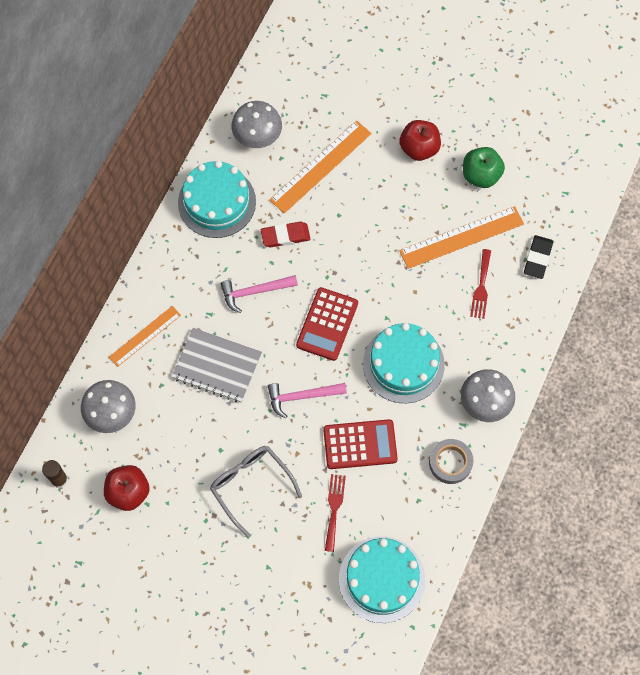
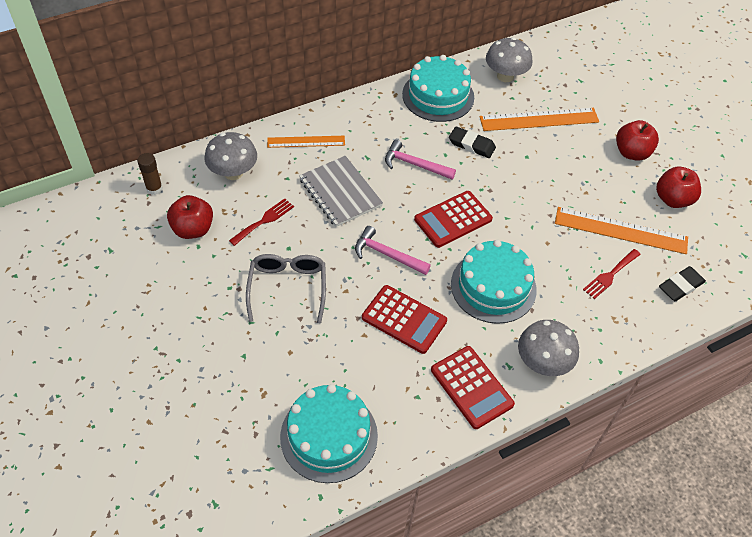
camera: 35 degrees right, 15 degrees down
(285, 236) = (471, 145): red eraser -> black eraser
(334, 508) = (339, 351): red fork -> red fork (264, 221)
(450, 463) = (471, 387): grey tape -> red calculator
(481, 175) = (672, 199): green apple -> red apple

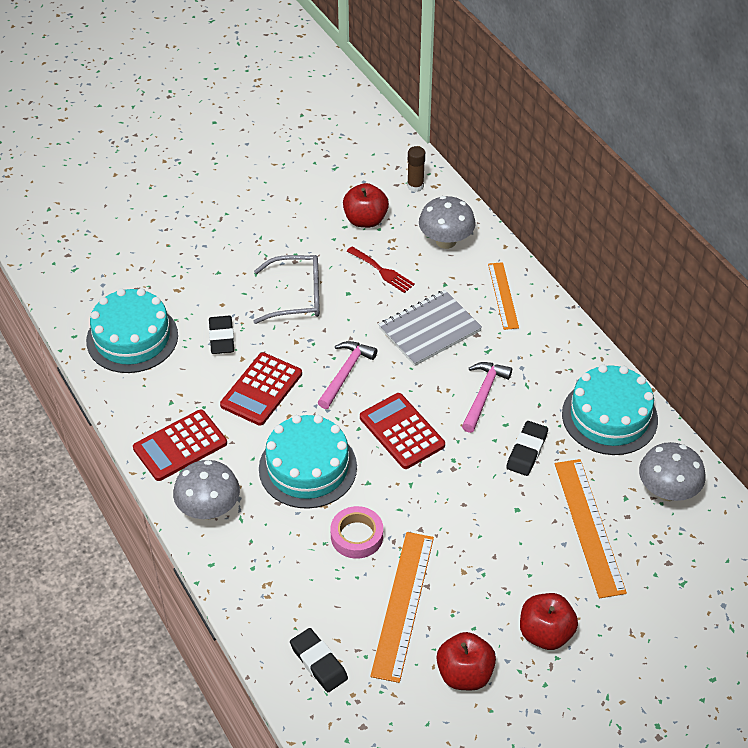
camera: 90 degrees right, 5 degrees down
(336, 352) = (222, 338): none -> black eraser
(561, 256) = (357, 536): none -> pink tape
(610, 275) = (331, 586): red fork -> none

